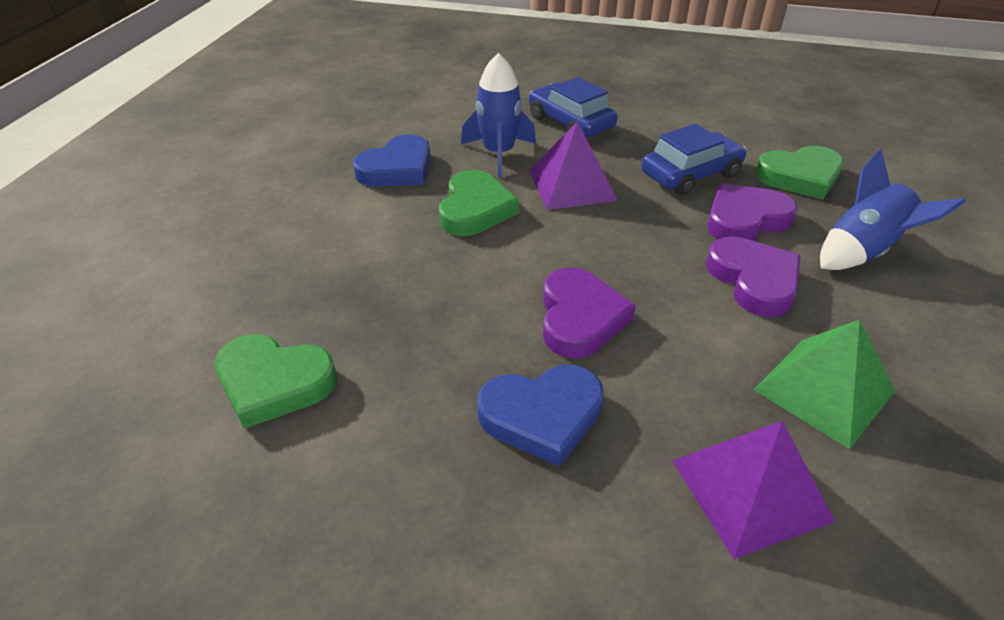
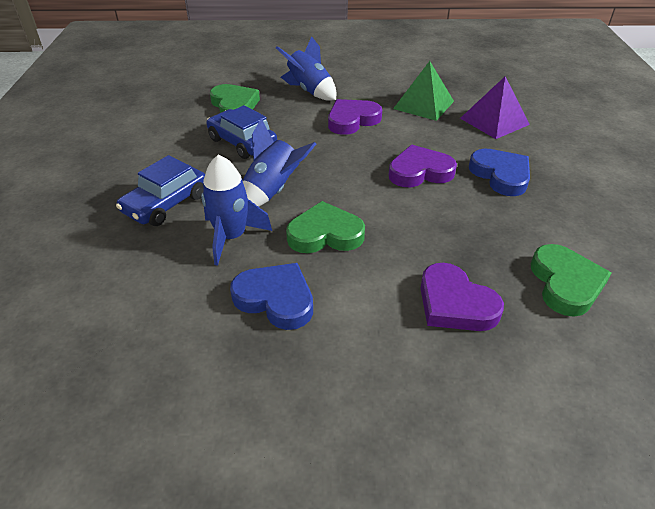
camera: 105 degrees left, 0 degrees up
(572, 185) = (273, 191): purple pyramid -> blue rocket
(745, 219) = (292, 123): purple heart -> purple heart (455, 304)

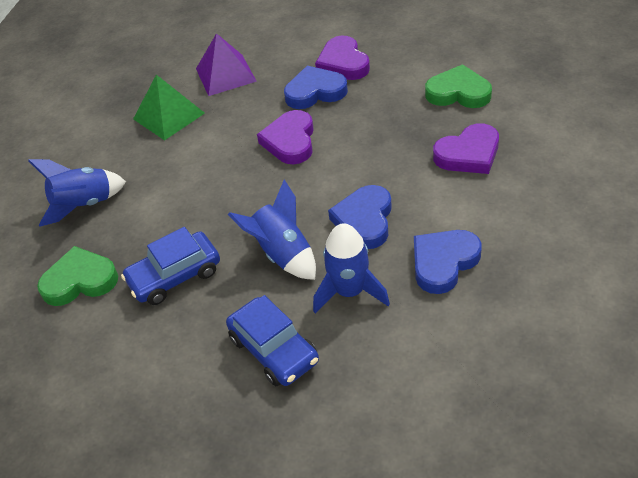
camera: 70 degrees left, 5 degrees up
(325, 234) = (364, 220): green heart -> blue heart
(352, 120) = (172, 175): purple heart -> purple heart (343, 63)

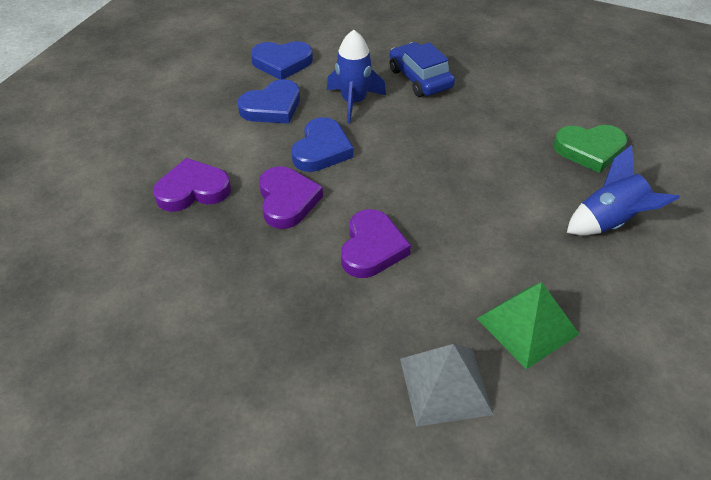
camera: 175 degrees left, 0 degrees up
(175, 276) = (500, 138): blue car -> none
(225, 75) = (445, 385): purple pyramid -> grey pyramid
(282, 254) = (402, 137): blue rocket -> none
(315, 92) = (323, 315): blue heart -> blue heart (282, 63)
(343, 63) = (268, 359): purple heart -> purple heart (287, 200)
(458, 92) = (152, 267): green heart -> none

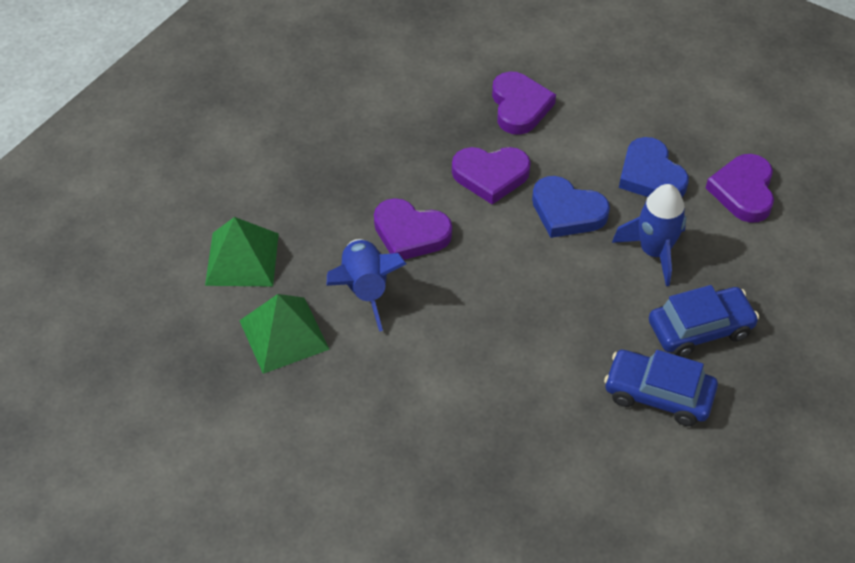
camera: 100 degrees right, 5 degrees up
(282, 63) = (743, 191): blue heart -> purple heart
(445, 385) = (242, 259): grey pyramid -> green pyramid
(485, 94) = (658, 394): none -> blue car
(589, 150) = (528, 480): green heart -> none
(610, 222) = (399, 455): blue rocket -> blue rocket (365, 289)

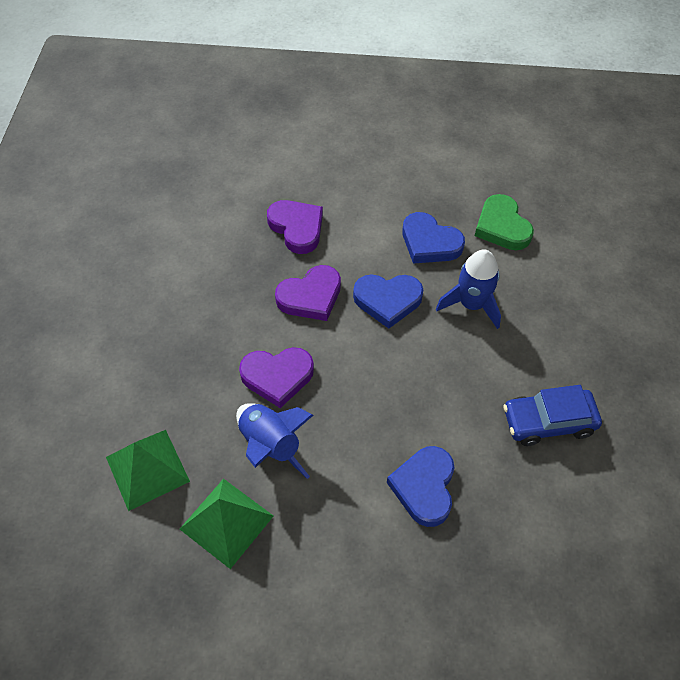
camera: 30 degrees left, 5 degrees up
(488, 392) = (424, 487): none -> blue heart
(700, 329) = (542, 352): blue car -> none
(743, 191) = (502, 227): purple heart -> green heart

